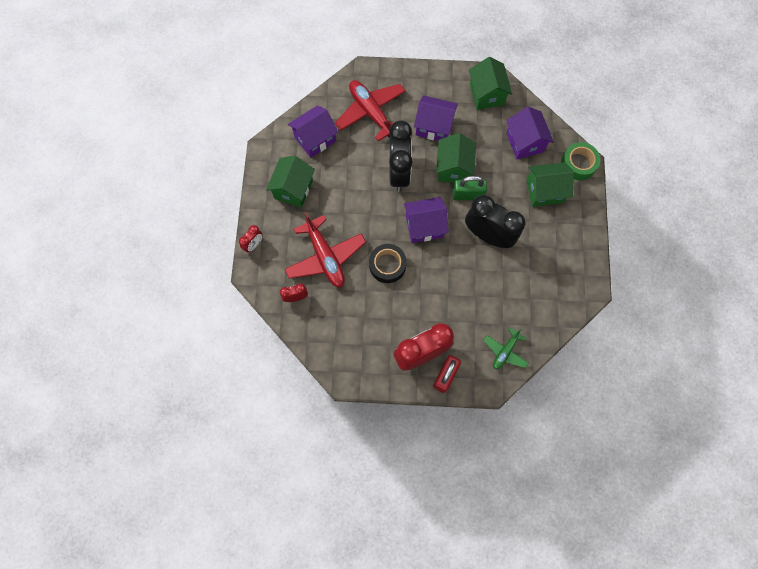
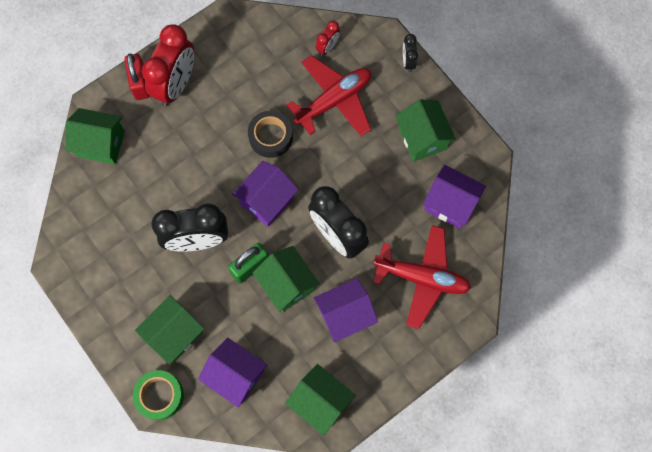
camera: 140 degrees right, 0 degrees up
(254, 244) = (408, 61): red clock -> black clock
(315, 139) = (450, 203): purple house -> purple house turned 75 degrees counterclockwise
(325, 257) = (334, 100): red plane -> red plane turned 120 degrees clockwise
(505, 351) = (101, 144): green plane -> green house

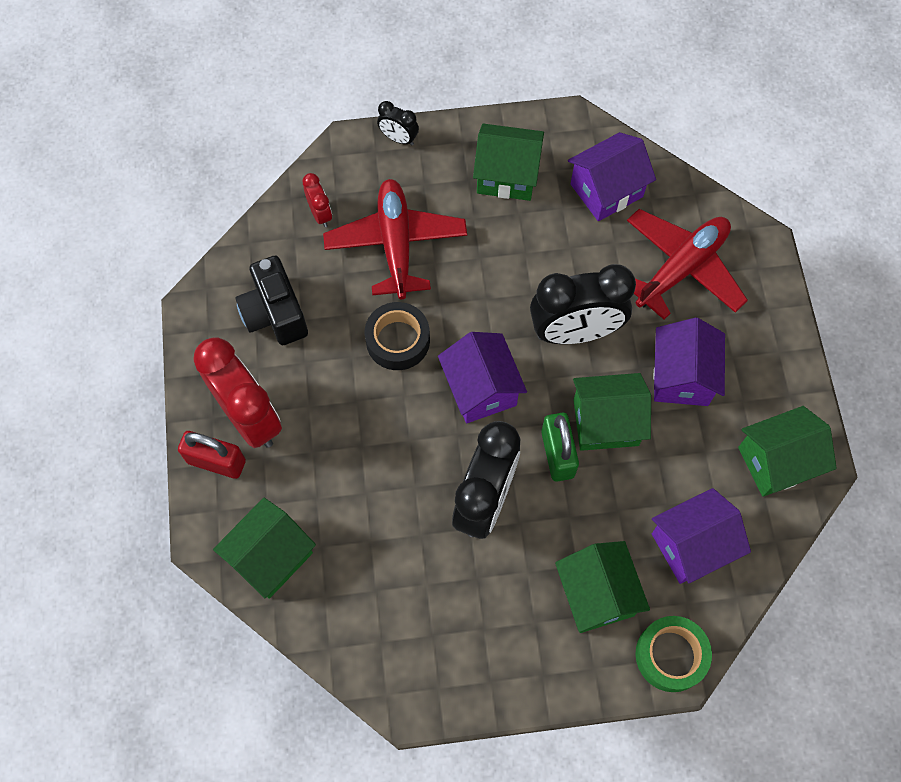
camera: 60 degrees left, 5 degrees down
(247, 61) = (275, 314): none -> black camera

